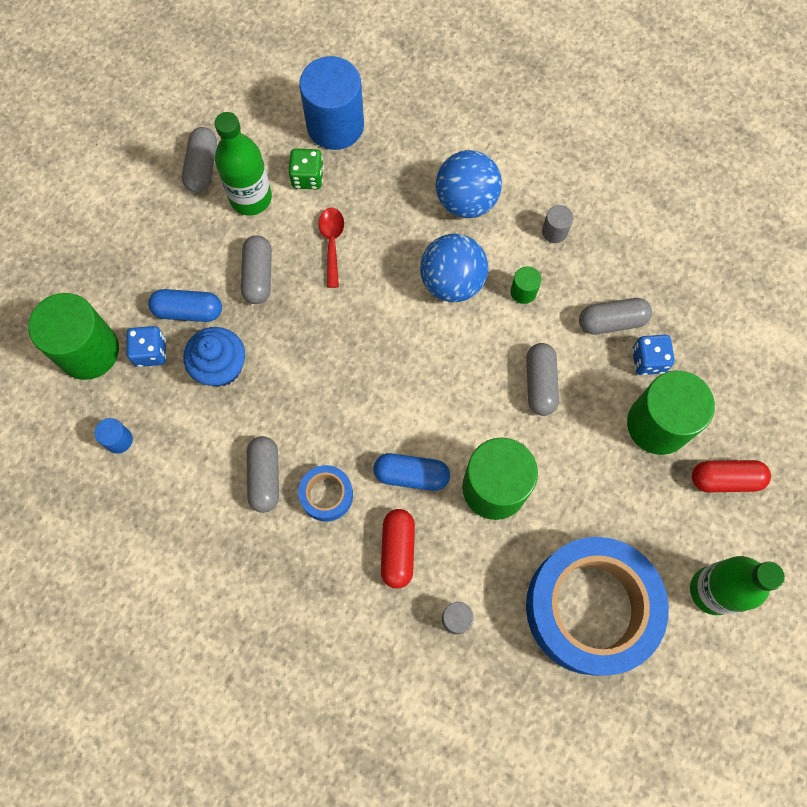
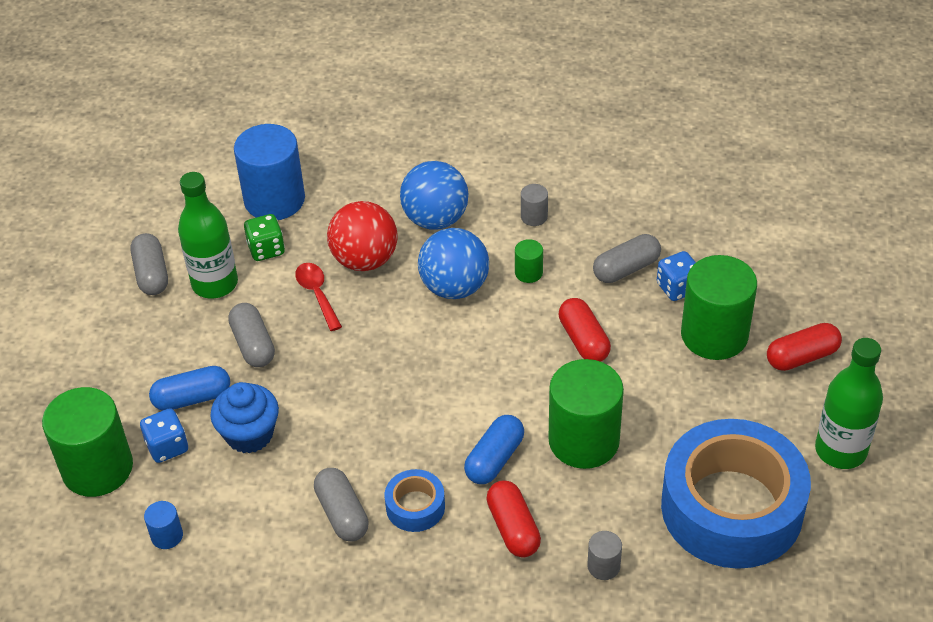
camera: 20 degrees left, 25 degrees down
(387, 222) = (365, 260): none -> red ball
(411, 475) = (494, 459): blue capsule -> blue capsule turned 45 degrees counterclockwise
(540, 383) = (584, 340): grey capsule -> red capsule

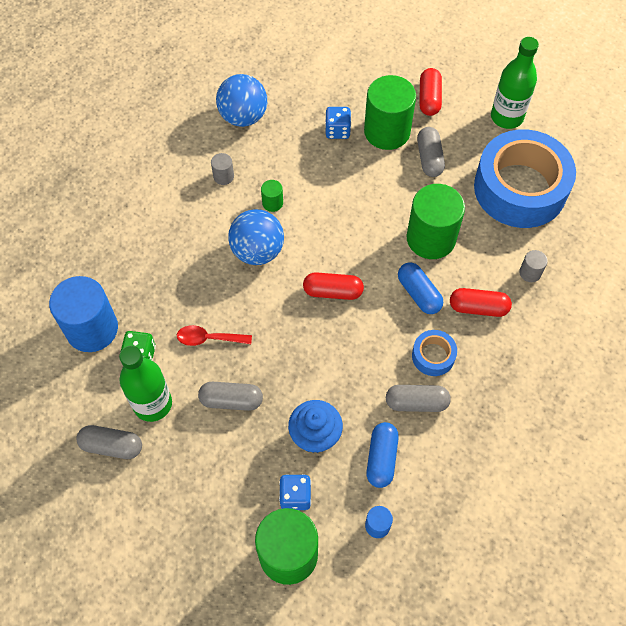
camera: 65 degrees left, 15 degrees up
(192, 398) = (258, 462): blue capsule -> blue capsule (381, 458)
(365, 260) = (195, 294): red ball -> none
(435, 219) = (185, 234): blue ball -> blue ball (243, 117)
(584, 340) = (350, 200): red capsule -> red capsule (333, 291)
(626, 269) = (304, 149): grey capsule -> grey capsule (429, 158)

